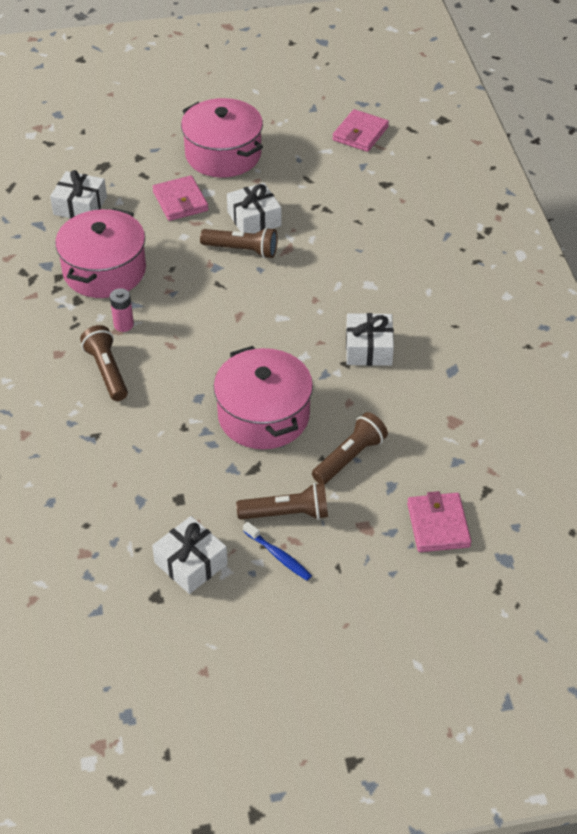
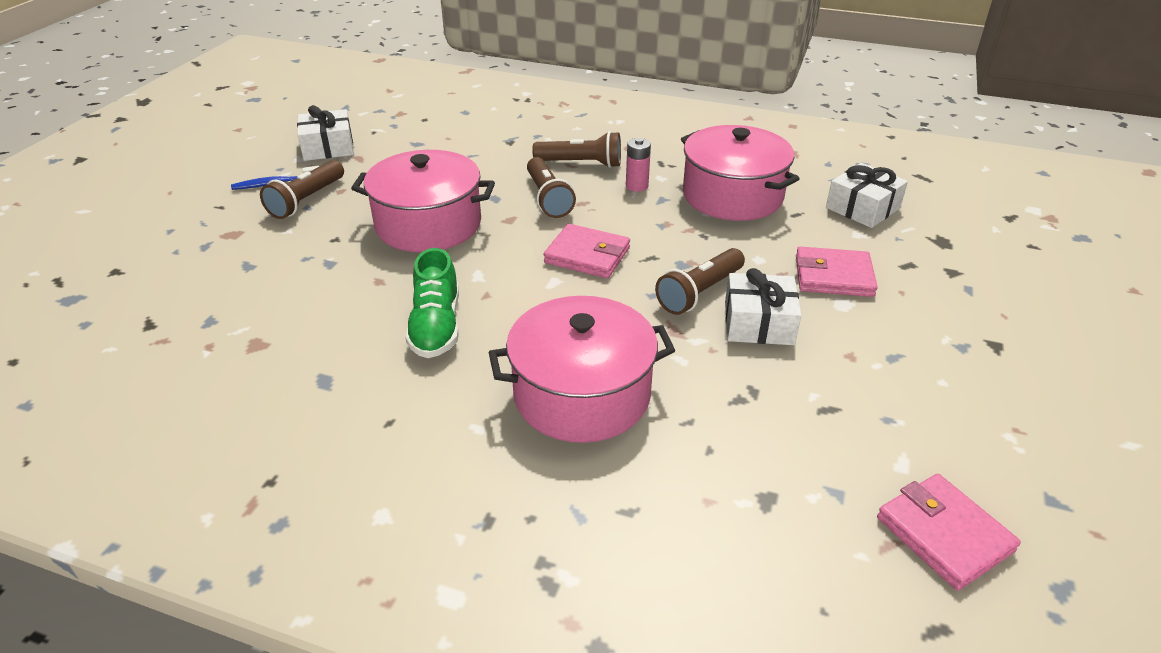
camera: 120 degrees right, 10 degrees down
(223, 154) = (932, 345): pink pot -> pink pot (582, 395)
(350, 457) = (313, 254): brown flashlight -> brown flashlight (548, 198)
(368, 348) = (436, 326): white gift -> green shoe
(438, 525) = (167, 275): pink wallet -> pink wallet (587, 255)

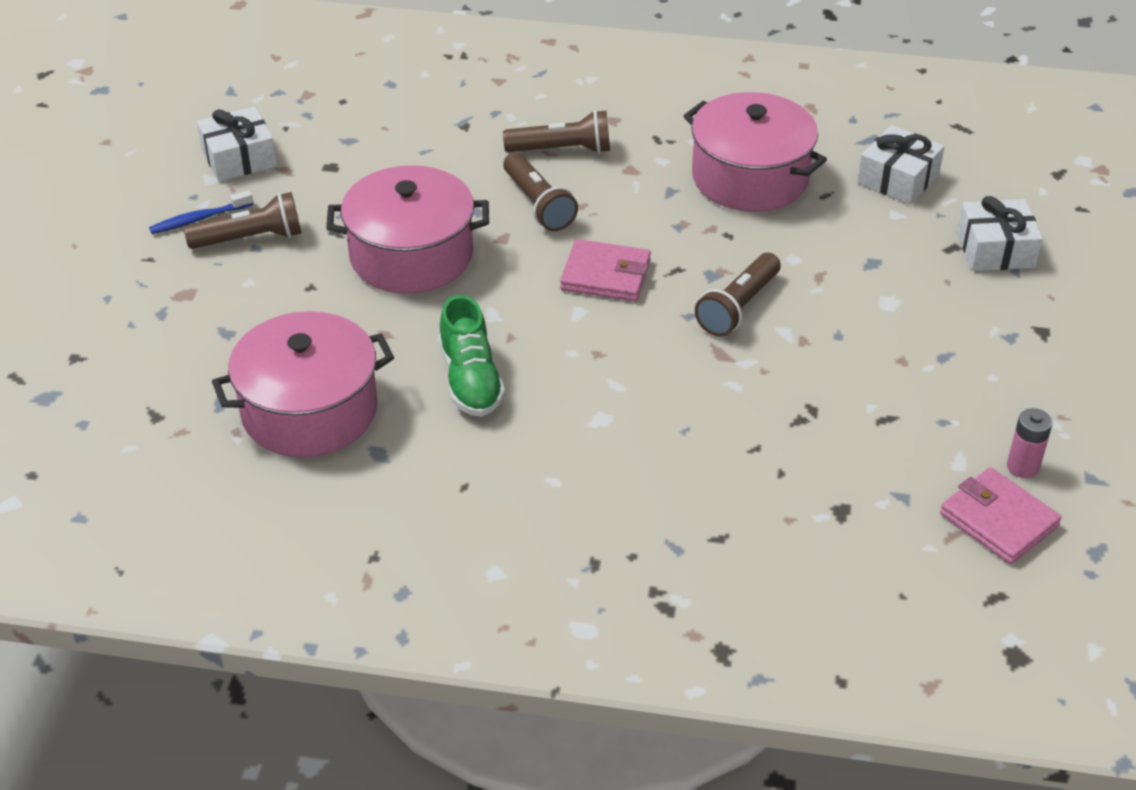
camera: 10 degrees left, 5 degrees up
(306, 200) = (250, 238): brown flashlight -> brown flashlight turned 120 degrees counterclockwise
(582, 395) = (645, 434): pink pot -> pink pot (309, 411)
(637, 186) = (637, 175): pink battery -> pink battery (1022, 467)
(758, 323) = (805, 335): white gift -> white gift (995, 249)
(833, 276) = (875, 271): pink wallet -> none

